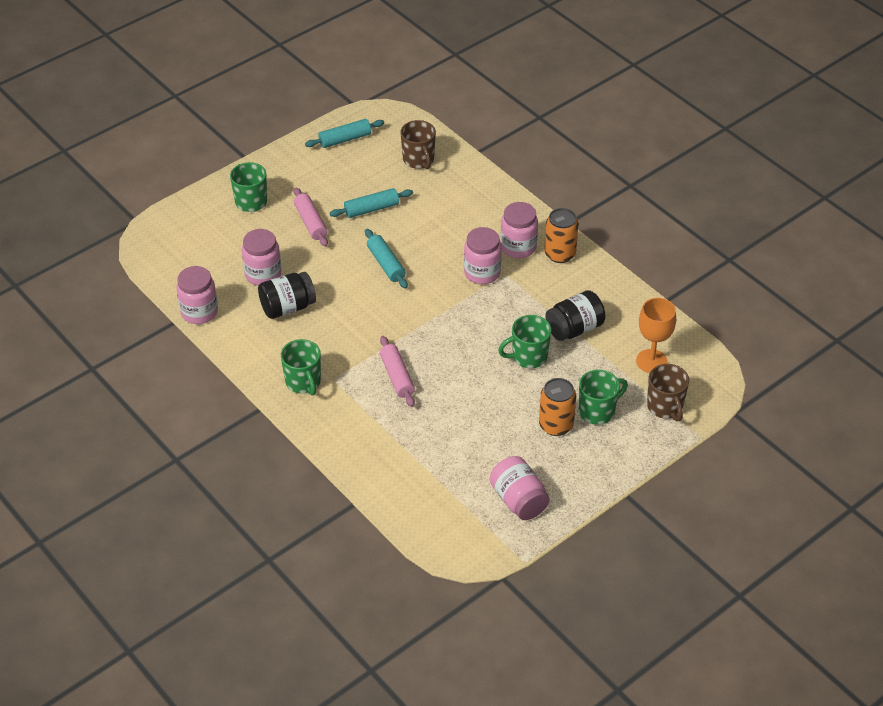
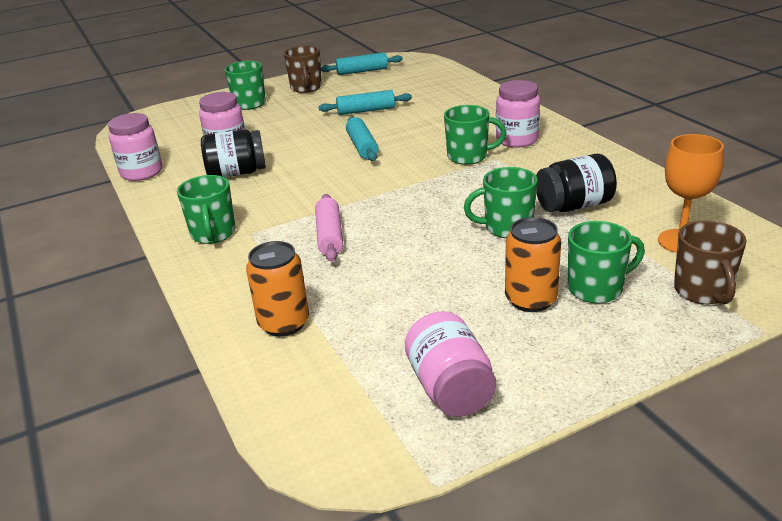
camera: 15 degrees right, 15 degrees down
(310, 222) = (299, 117): pink rolling pin -> none
(419, 160) = (428, 83): brown mug -> brown mug (306, 88)
(482, 273) = (469, 156): pink jar -> green mug
(560, 254) = (565, 146): orange can -> orange can (284, 323)

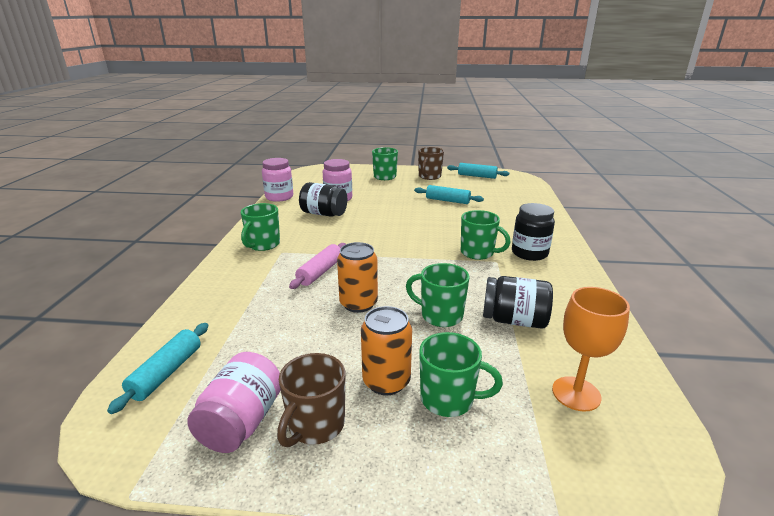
camera: 30 degrees right, 5 degrees down
(284, 323) = (219, 317): orange can -> orange can (358, 304)
(362, 147) = (415, 222): turquoise rolling pin -> turquoise rolling pin (166, 373)
(517, 140) = (529, 253): pink jar -> black jar
(703, 291) = (543, 454): brown mug -> brown mug (315, 425)

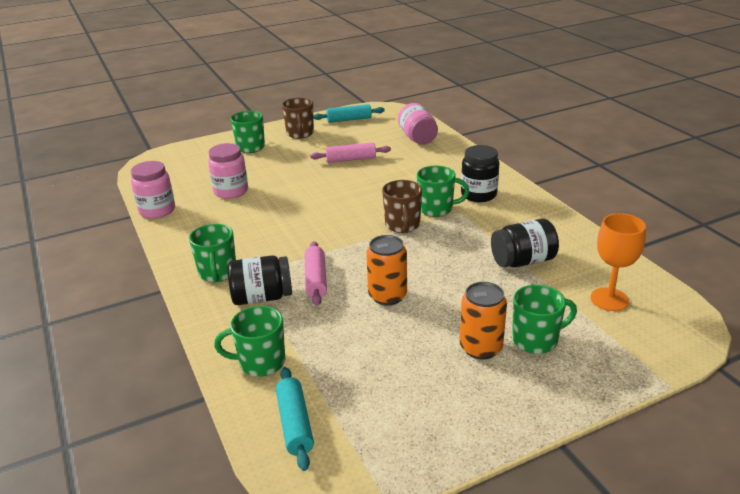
camera: 30 degrees left, 5 degrees up
(241, 422) = (410, 426): pink jar -> pink jar (417, 138)
(315, 425) = (466, 401): brown mug -> brown mug (402, 225)
(324, 214) = (238, 215): black jar -> black jar (262, 297)
(440, 315) = (465, 279): green mug -> green mug (260, 363)
(447, 200) = (351, 159): turquoise rolling pin -> pink rolling pin

